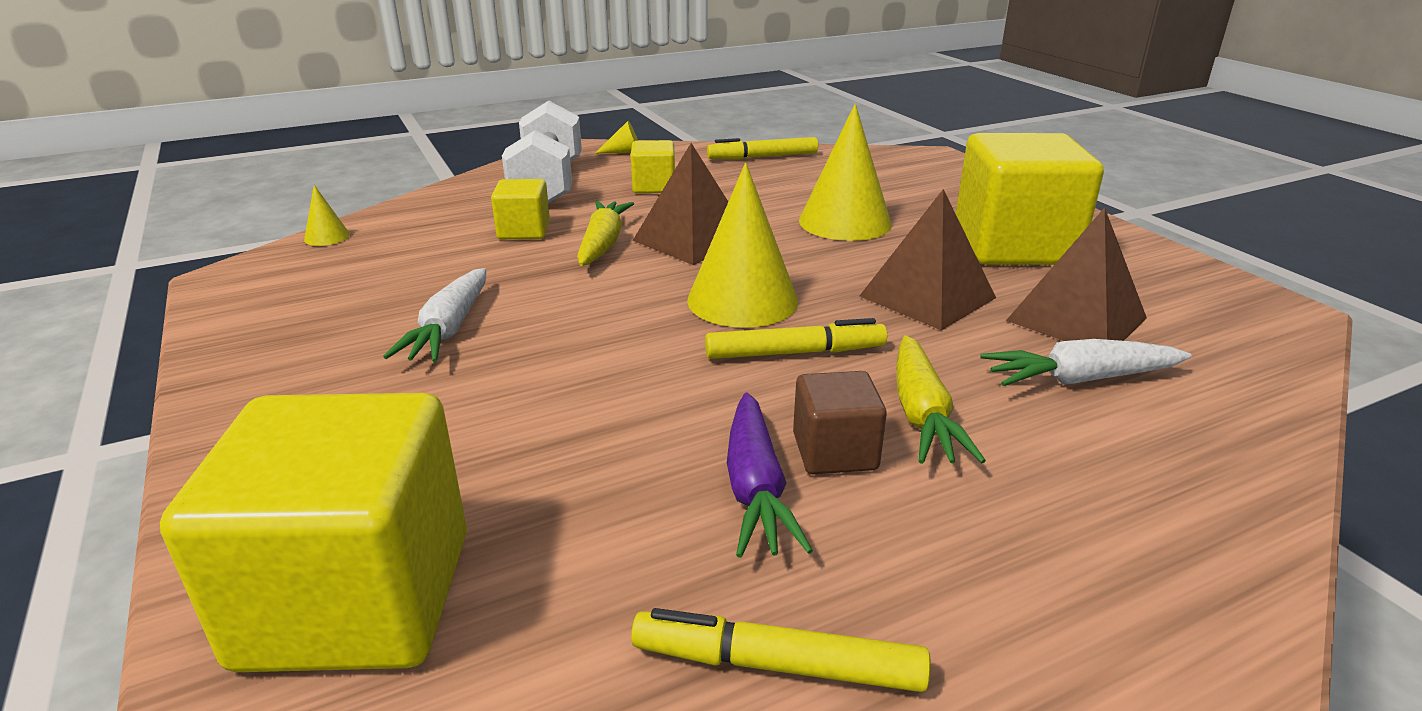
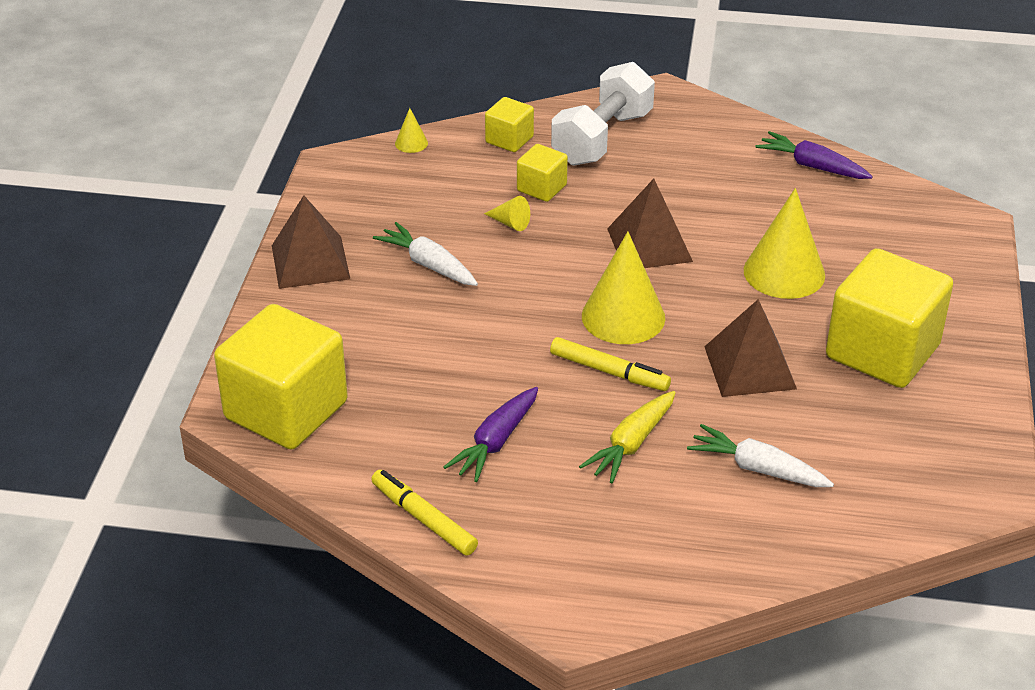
camera: 35 degrees right, 10 degrees up
(449, 329) = (428, 264): white carrot -> white carrot turned 90 degrees clockwise
(603, 244) = (583, 224): yellow carrot -> none
(624, 152) = (701, 115): yellow cone -> yellow cone (510, 223)
(654, 187) = (681, 172): yellow cube -> yellow cube (509, 140)
(762, 157) = (812, 166): yellow marker -> purple carrot
(834, 452) = (557, 442): brown cube -> none
(1076, 319) = (826, 430): brown pyramid -> brown pyramid (310, 262)

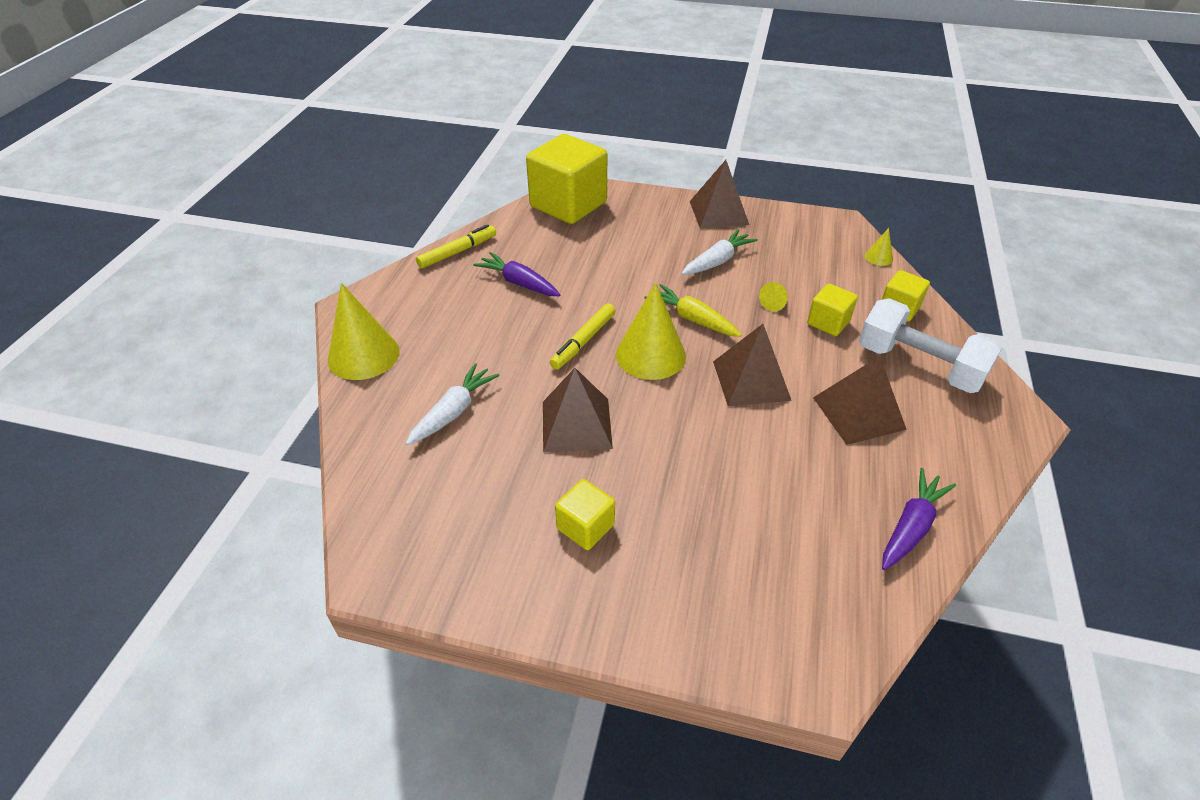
camera: 95 degrees right, 5 degrees up
(631, 444) = (500, 345): yellow carrot -> yellow carrot (692, 319)
(681, 180) = (858, 413): none -> brown pyramid
(784, 272) = (712, 470): yellow cone -> yellow cone (363, 355)
(882, 351) = (585, 527): yellow cube -> yellow cube, size x0.48

